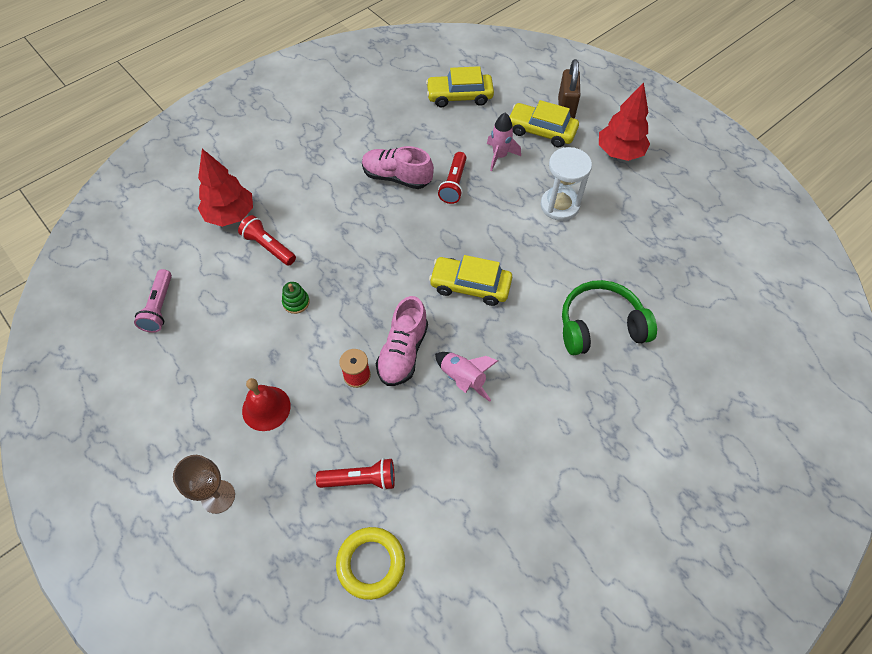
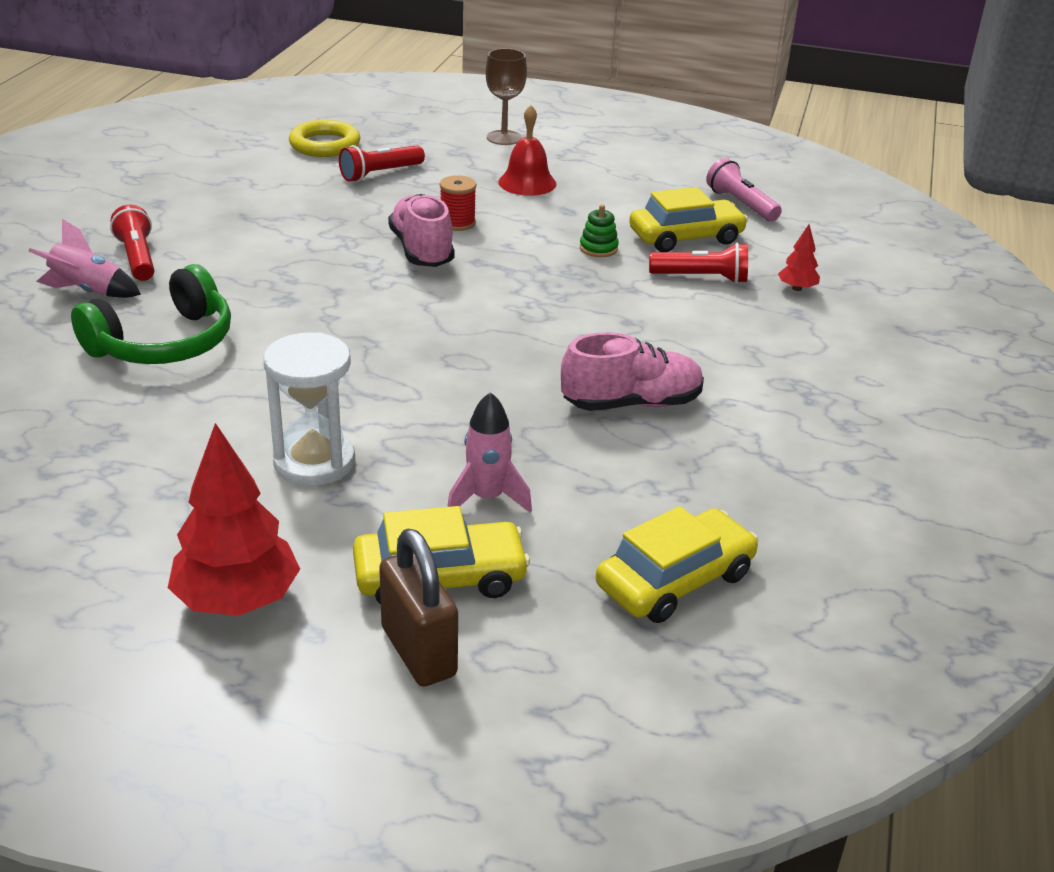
camera: 145 degrees right, 25 degrees down
(230, 215) = (797, 288): red tree -> red tree, size x0.48
(454, 184) = (528, 427): red flashlight -> red flashlight (137, 258)
(463, 379) = (328, 253): pink rocket -> pink rocket (87, 291)
(470, 286) = (388, 325): yellow car -> yellow car (686, 237)

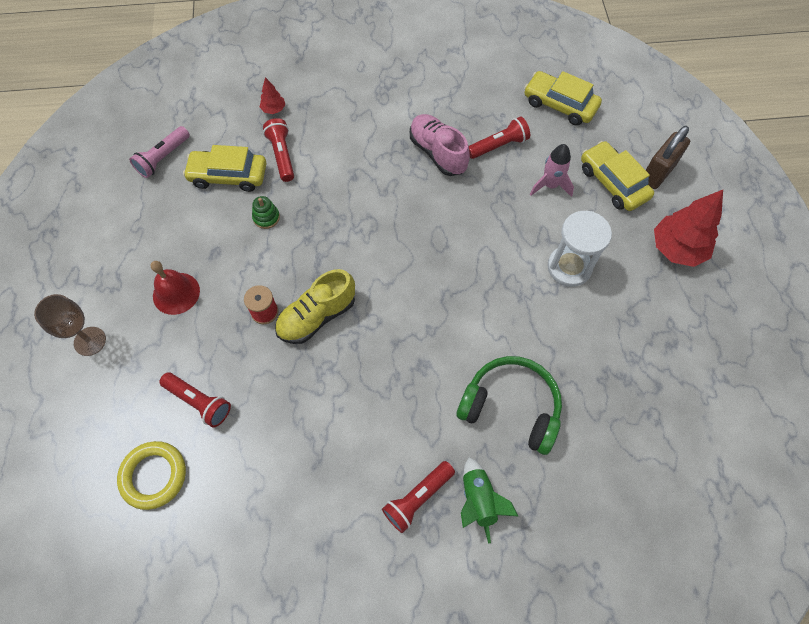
camera: 110 degrees left, 30 degrees up
(87, 291) = (478, 500): pink rocket -> green rocket
(422, 250) = (317, 316): pink shoe -> yellow shoe
(611, 469) = (498, 146): none -> red flashlight
(686, 237) = (228, 176): yellow car -> yellow car turned 45 degrees counterclockwise

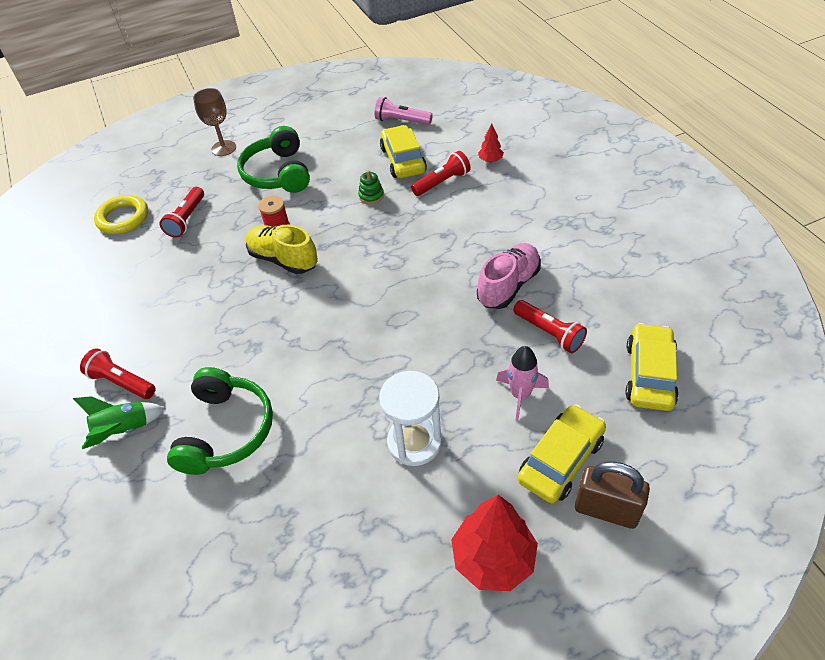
camera: 75 degrees right, 15 degrees down
(176, 293) = (278, 173): red bell -> green headphones

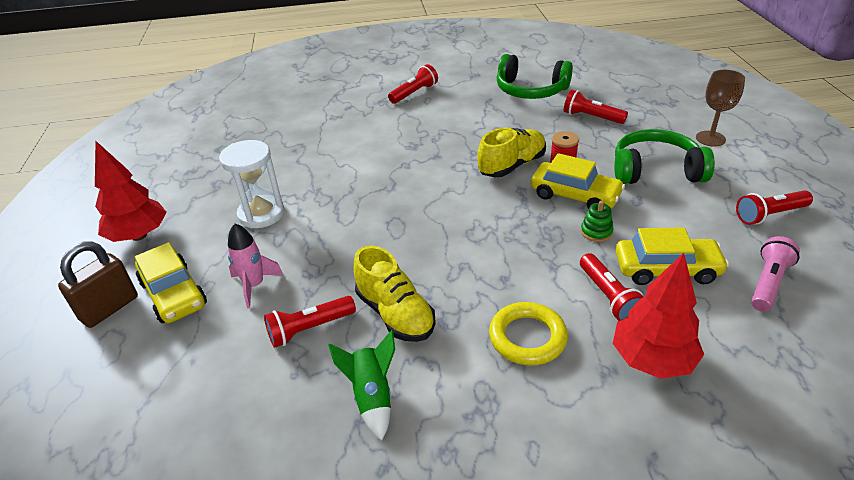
camera: 105 degrees right, 10 degrees down
(123, 218) = (603, 88): yellow ring -> yellow ring (527, 337)
(124, 430) = (372, 95): green rocket -> green rocket (372, 396)
(226, 431) = (341, 131): green headphones -> green headphones (530, 90)
(327, 120) = (770, 215): none -> red flashlight
(490, 160) = (652, 360): red tree -> red tree, size x2.09
(508, 285) = (395, 314): pink shoe -> yellow shoe
(649, 374) = (199, 397): yellow car -> yellow car (575, 195)

